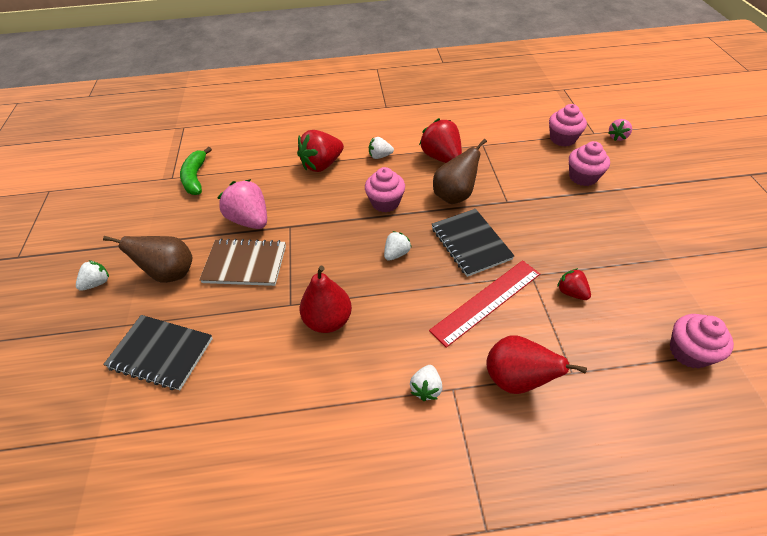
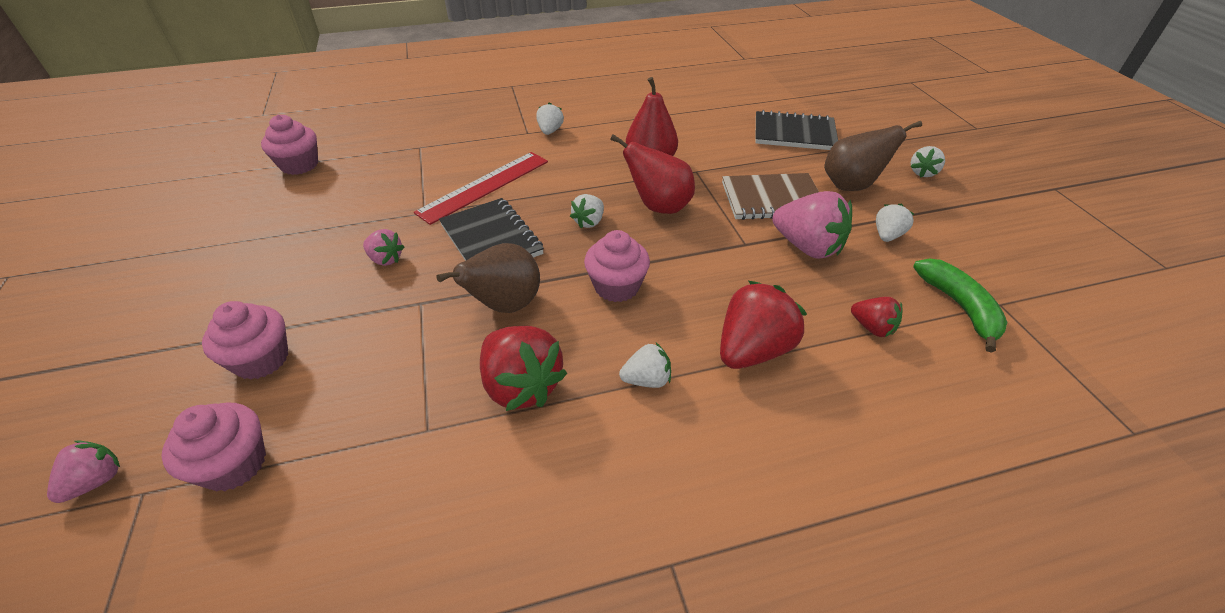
camera: 170 degrees right, 5 degrees down
(189, 225) = (887, 235): none -> white strawberry
(516, 379) = (471, 140): red pear -> red pear (658, 206)
(543, 233) = (386, 259): none -> pink strawberry
(571, 292) = (386, 200): red strawberry -> red strawberry (872, 328)

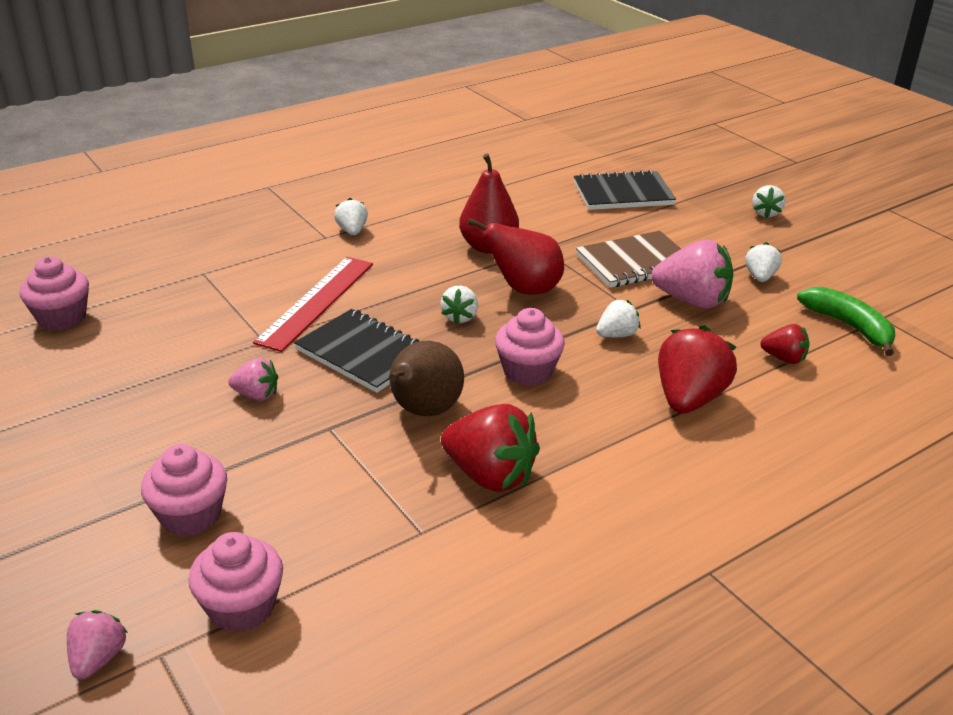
camera: 20 degrees left, 10 degrees down
(647, 380) = (606, 444): white strawberry -> white strawberry (616, 335)
(851, 185) = (705, 236): brown pear -> none

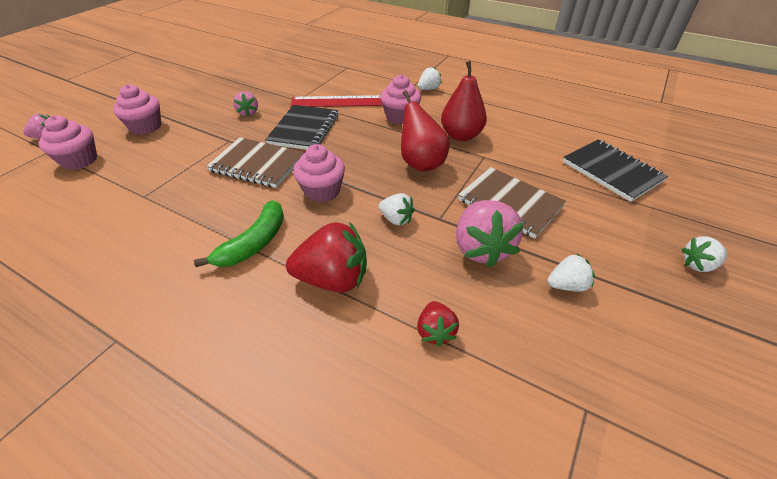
camera: 65 degrees right, 10 degrees up
(62, 318) = (284, 53): pink cupcake -> pink cupcake (400, 117)
(423, 411) = (257, 164): brown pear -> brown notebook
(460, 317) = (366, 149): white strawberry -> none
(490, 475) = (202, 206): red strawberry -> none
(849, 326) = (538, 378): green banana -> green banana (254, 243)

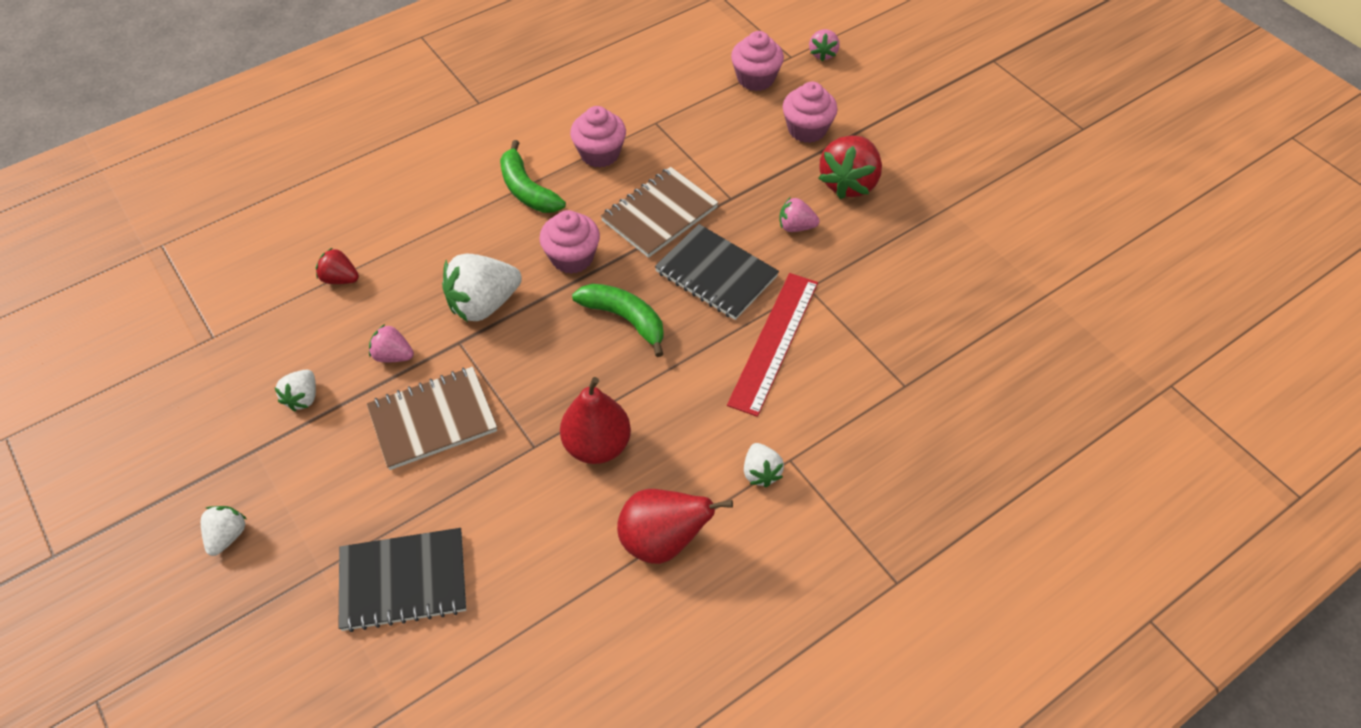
camera: 115 degrees right, 10 degrees up
(333, 279) = (443, 232): red strawberry -> red strawberry (848, 183)
(363, 152) = (625, 319): none -> green banana
(396, 219) = (483, 304): white strawberry -> white strawberry, size x1.85
(400, 117) = (691, 393): pink cupcake -> pink cupcake (600, 154)
(421, 163) = (563, 368): red pear -> red pear (662, 541)
(481, 248) = (393, 355): pink strawberry -> pink strawberry, size x0.54

